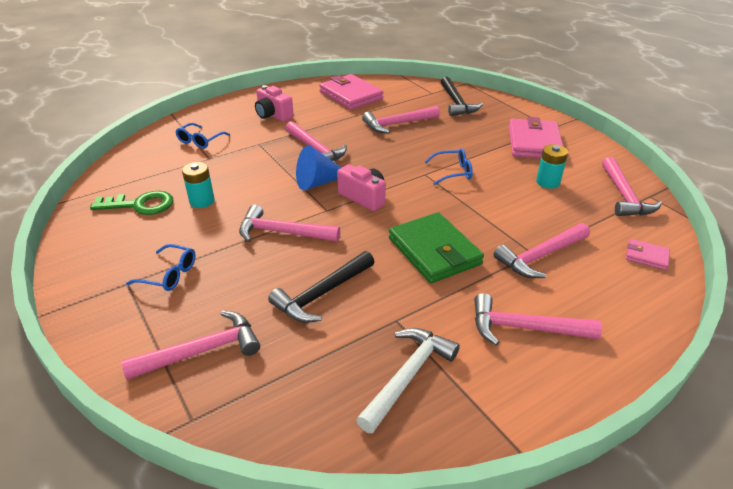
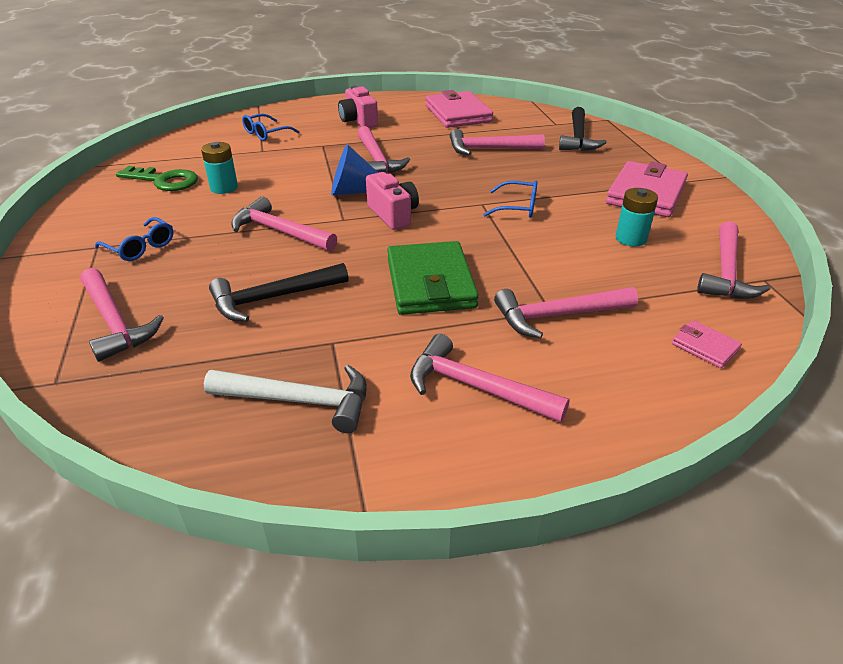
camera: 20 degrees right, 0 degrees up
(202, 351) = (115, 322): pink hammer -> pink hammer turned 60 degrees clockwise
(408, 376) = (300, 401): white hammer -> white hammer turned 45 degrees clockwise

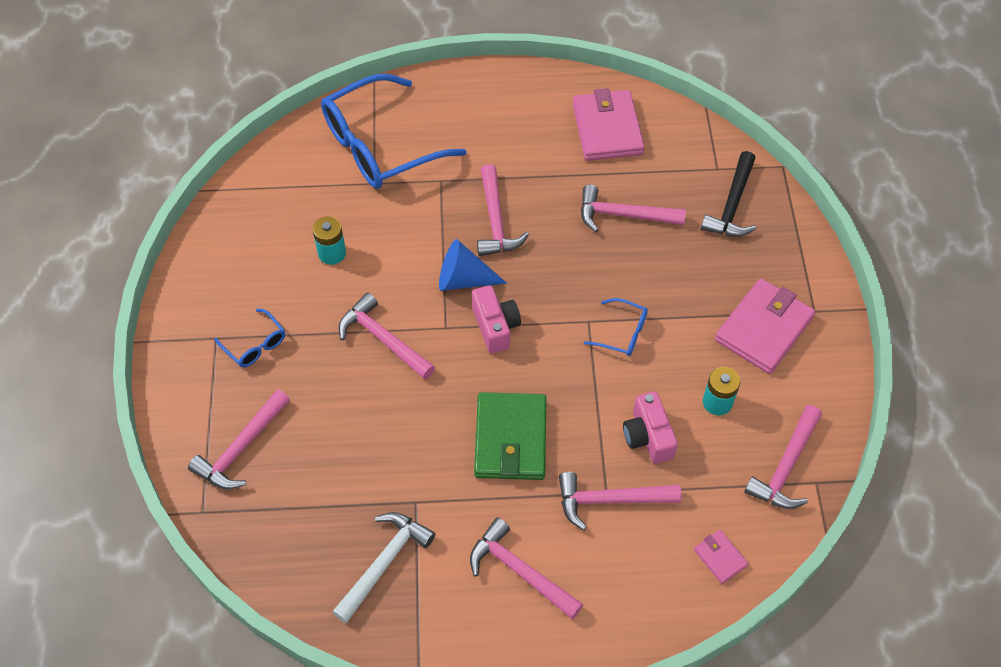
camera: 10 degrees right, 20 degrees up
(115, 322) = (241, 449): pink hammer -> pink hammer turned 60 degrees clockwise
(164, 181) = (272, 231): green key -> none
(266, 133) = (380, 146): blue glasses -> blue glasses, size x2.31
(272, 298) = (371, 438): black hammer -> none
(300, 401) = (384, 562): white hammer -> white hammer turned 75 degrees counterclockwise
(358, 121) = (487, 130): pink camera -> pink camera (647, 437)

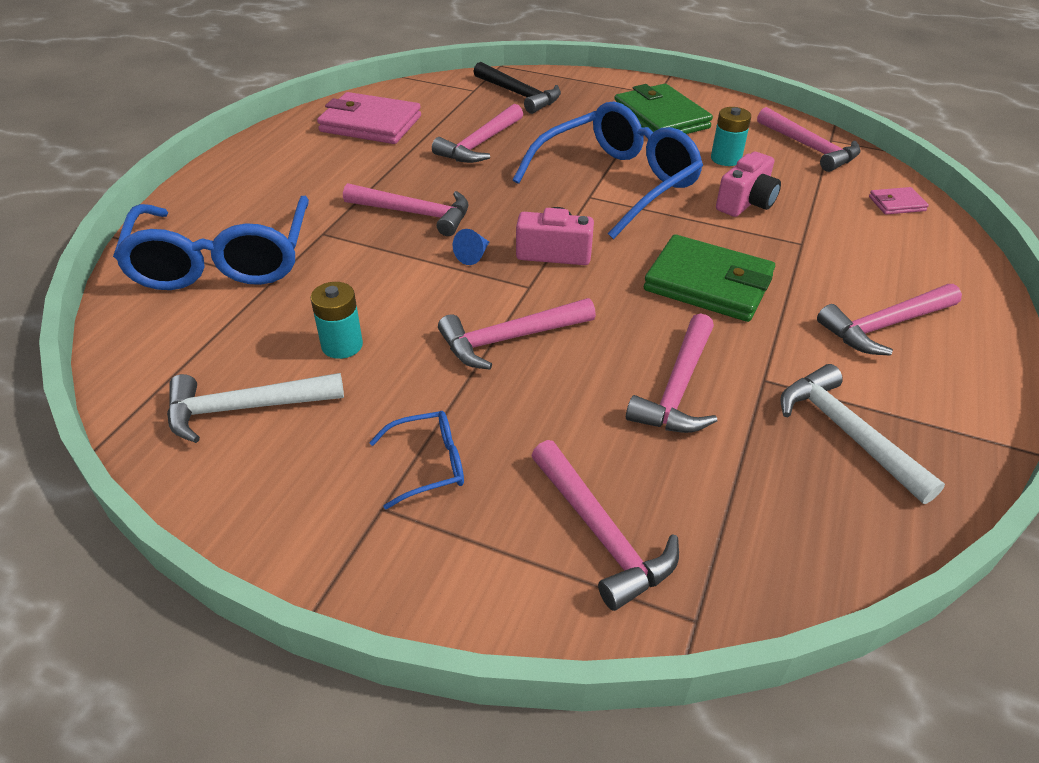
camera: 65 degrees left, 15 degrees down
(257, 236) = (244, 408): none -> white hammer
(463, 279) = (473, 255): blue cone -> blue cone, size x0.53
(610, 500) = (812, 244): pink hammer -> pink hammer (678, 388)
(622, 333) = (617, 182): blue glasses -> blue glasses, size x2.31
(647, 437) = (746, 203): pink camera -> pink camera turned 60 degrees counterclockwise
(763, 329) = (660, 118): pink wallet -> green wallet

